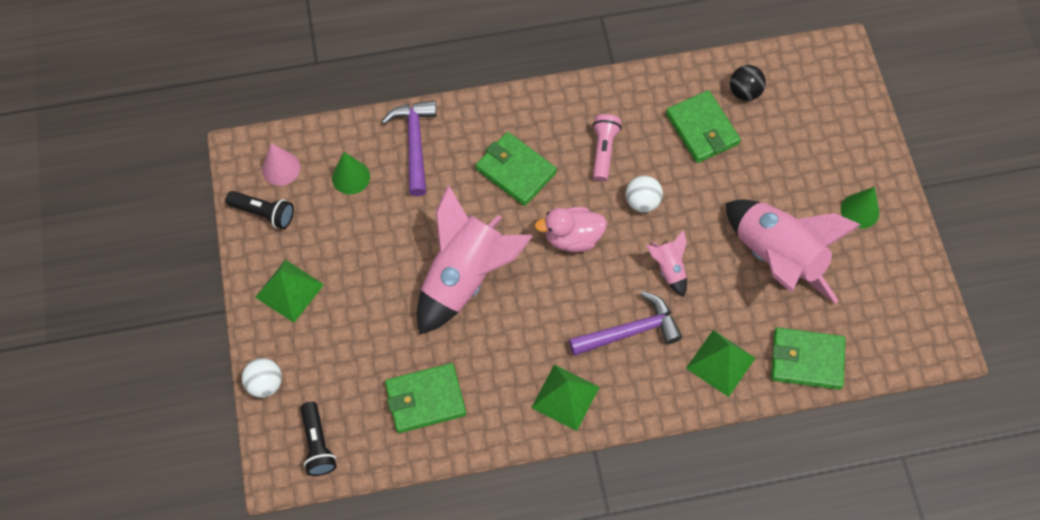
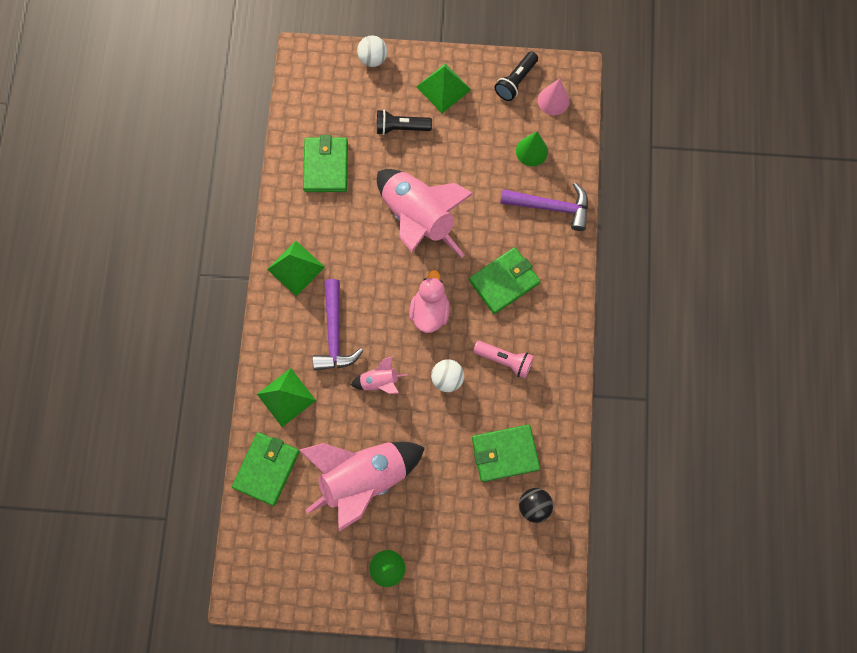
camera: 105 degrees right, 10 degrees up
(318, 444) = (315, 85): black flashlight -> black flashlight (401, 127)

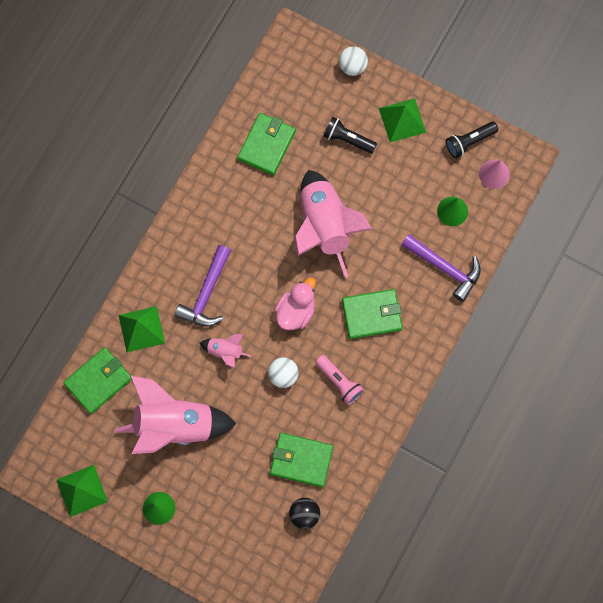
camera: 25 degrees right, 0 degrees up
(296, 268) = (200, 222): green pyramid -> green pyramid (82, 490)

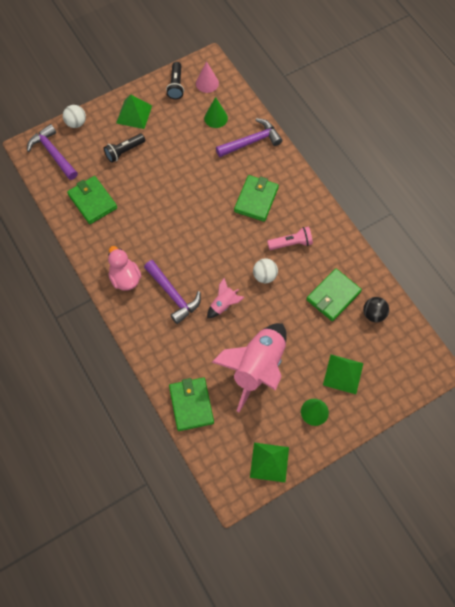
camera: 60 degrees left, 10 degrees down
(141, 329) = (171, 353): green pyramid -> green pyramid (343, 374)
(296, 311) = (223, 244): pink duck -> pink duck (125, 278)
(300, 67) = (53, 153): none -> purple hammer
(324, 226) = (175, 196): pink rocket -> none

